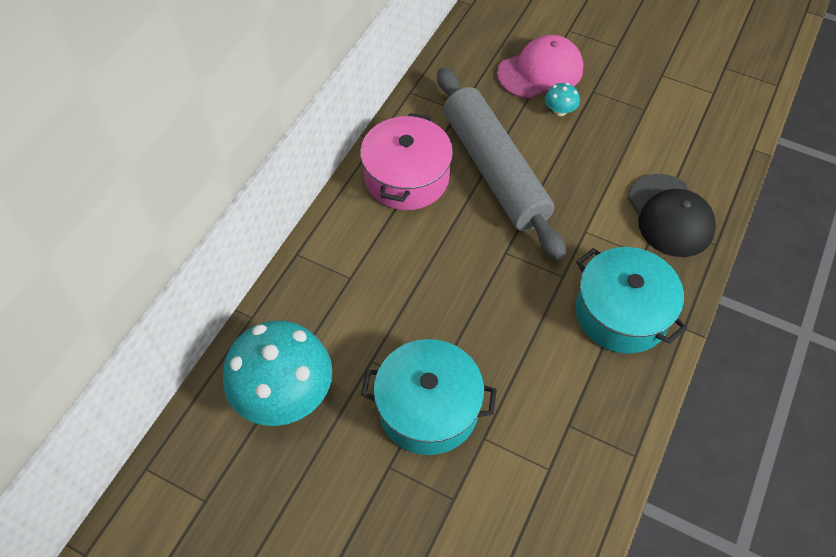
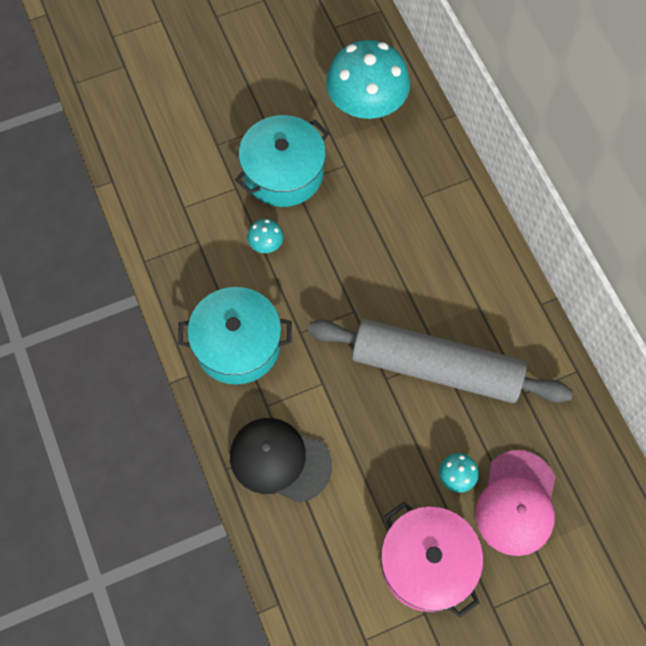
camera: 130 degrees right, 10 degrees up
(407, 177) = (482, 298): pink pot -> pink pot (427, 564)
(513, 364) = (266, 243): none -> turquoise mushroom

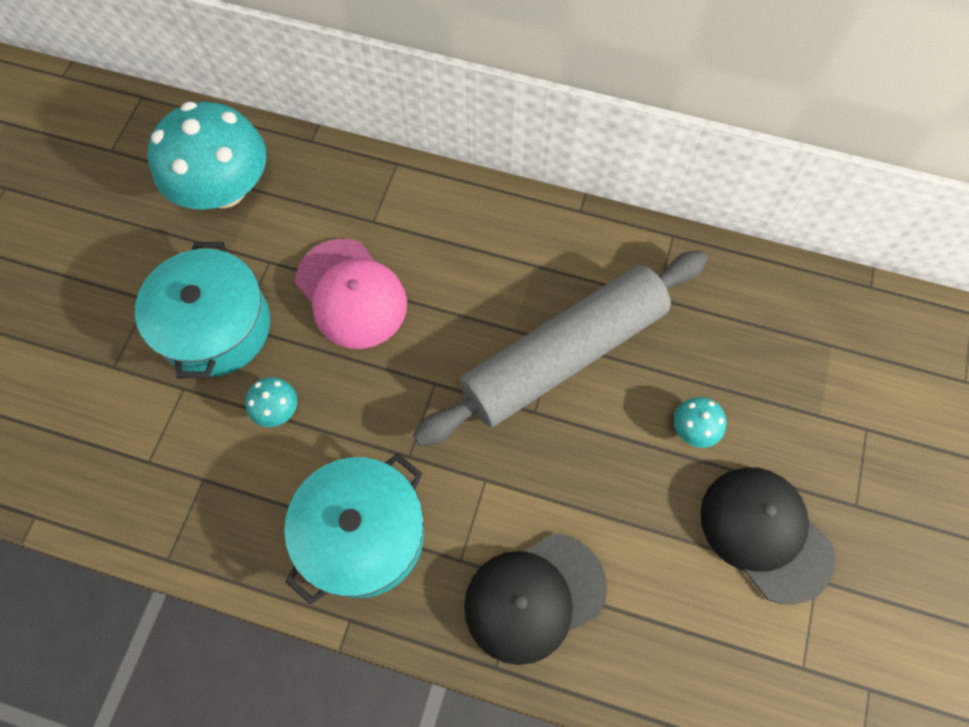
camera: 50 degrees left, 0 degrees up
(427, 564) = (765, 533): pink pot -> black cap
(516, 503) = (764, 395): pink cap -> pink cap (351, 294)

